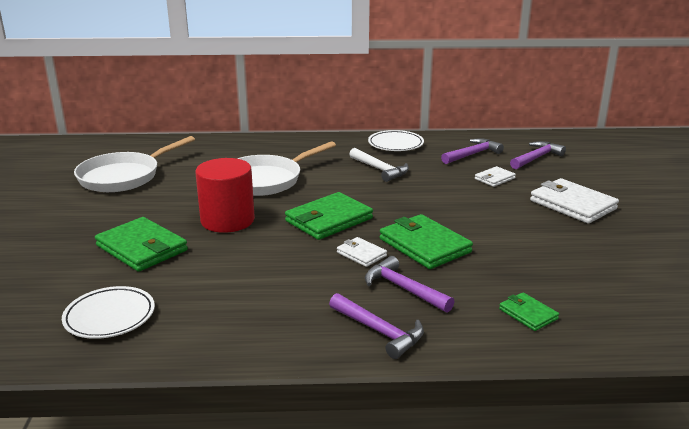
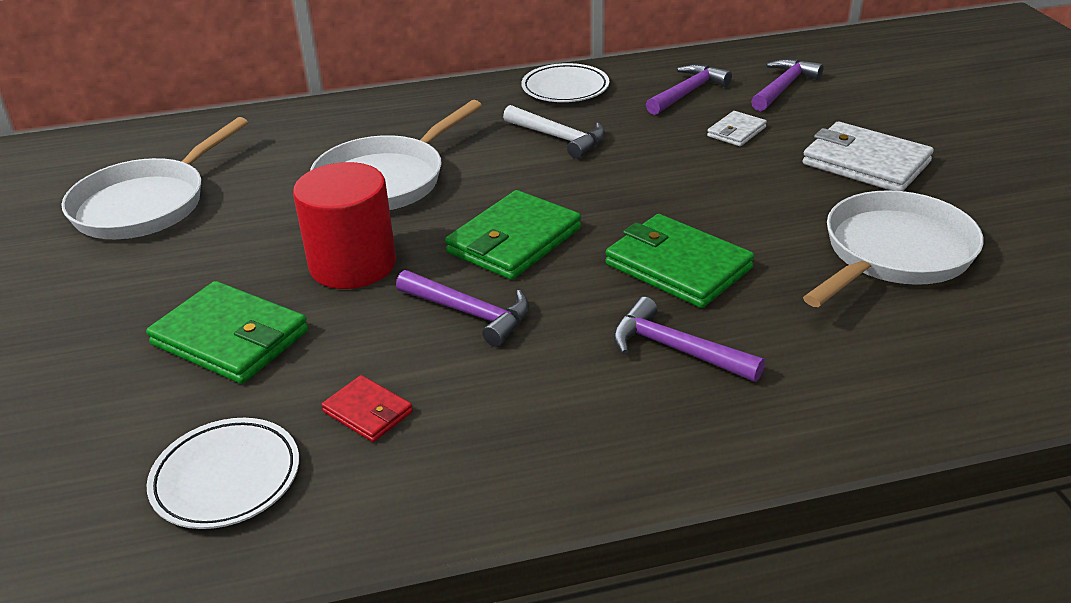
camera: 10 degrees left, 10 degrees up
(204, 295) = (368, 412): none -> red wallet
(361, 254) = (588, 296): white wallet -> none
(379, 331) = (668, 432): purple hammer -> purple hammer (469, 313)
(528, 314) = (874, 364): green wallet -> none
(568, 256) = (893, 254): none -> white pan

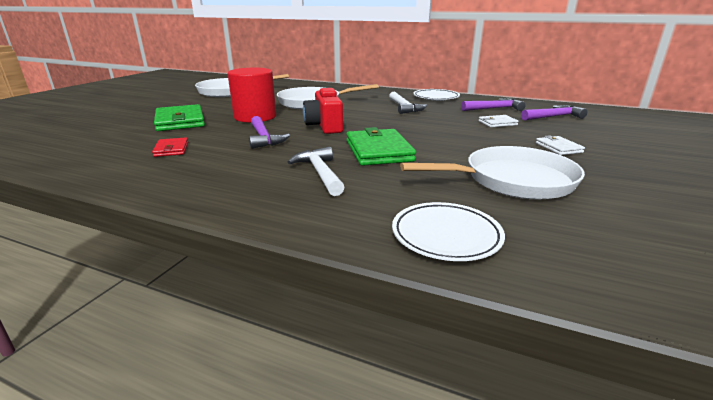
camera: 35 degrees right, 10 degrees down
(226, 478) = (98, 149): white plate -> white plate (446, 236)
(514, 241) = (324, 126): green wallet -> red camera
(676, 349) = (320, 173): purple hammer -> white hammer
(865, 163) = (558, 148): white wallet -> white wallet, size x0.53

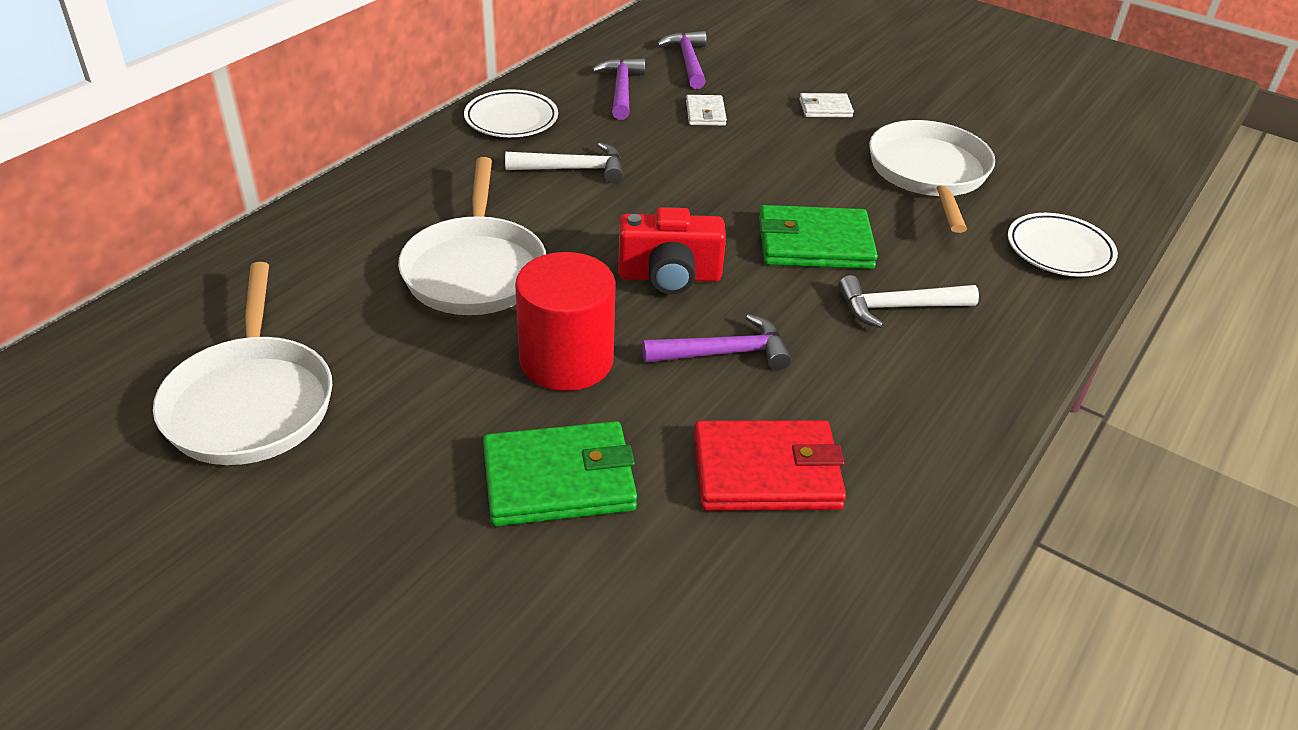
camera: 80 degrees left, 15 degrees up
(171, 149) = (766, 471): red wallet -> red wallet, size x1.90

